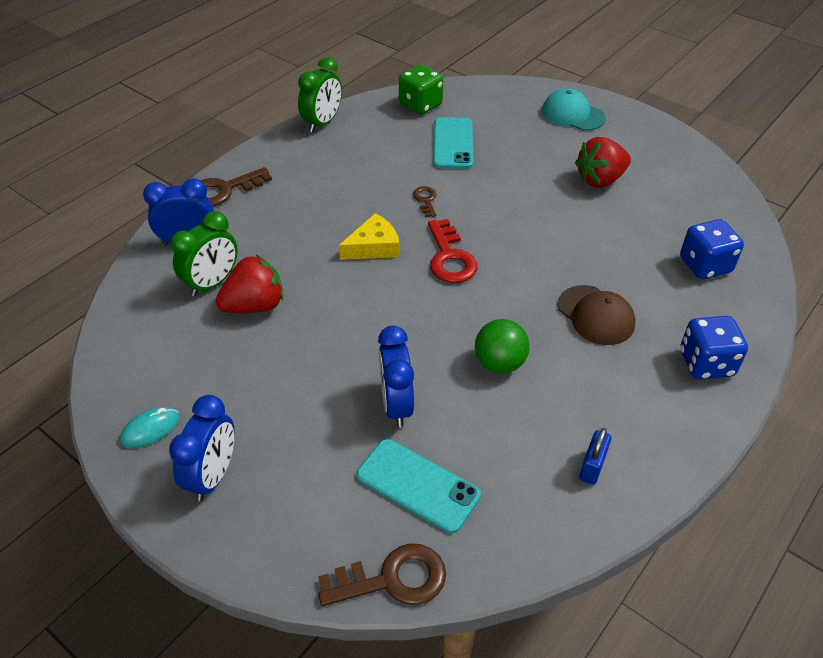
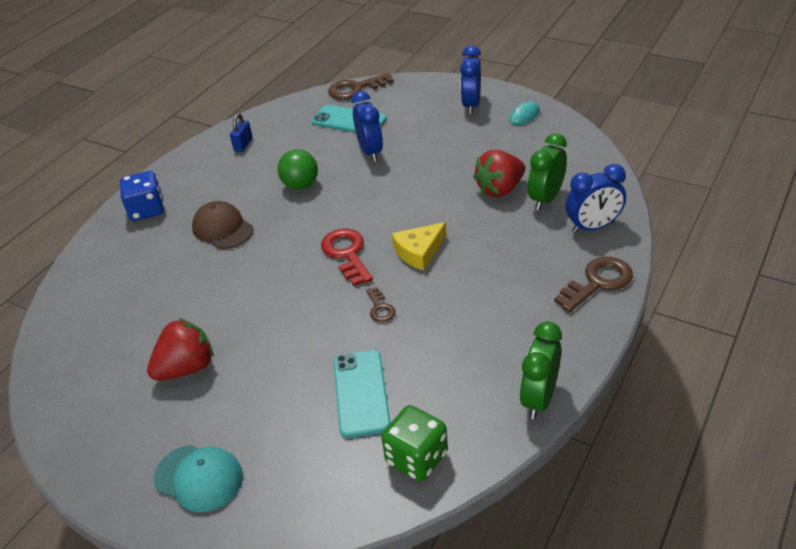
camera: 175 degrees right, 5 degrees down
(705, 265) = (112, 286): blue dice -> none

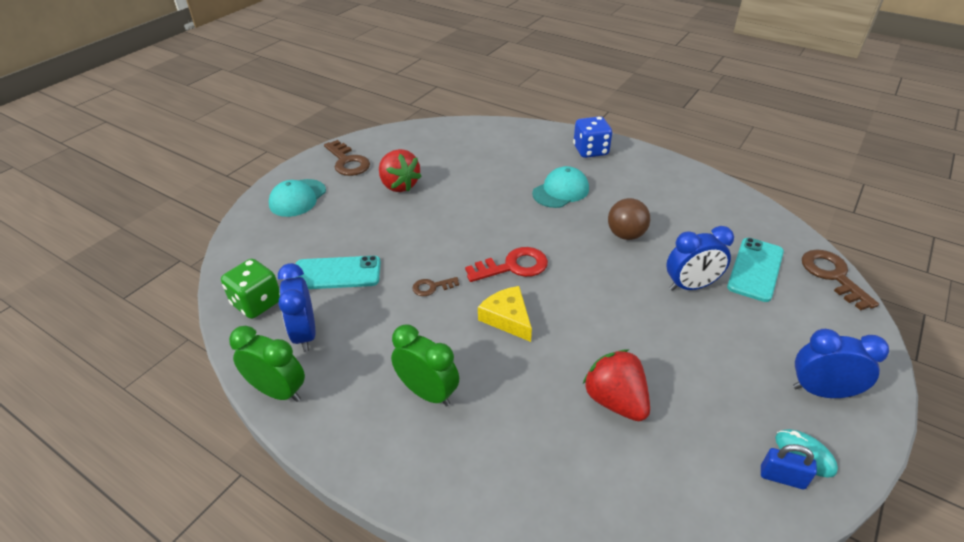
camera: 90 degrees right, 0 degrees up
(222, 228) = (561, 191): brown cap -> turquoise cap
(243, 145) = (695, 195): blue padlock -> blue padlock (782, 477)
(301, 185) = (625, 235): green ball -> brown ball
(546, 199) = (593, 449): green clock -> green clock (427, 393)
(593, 227) = (528, 494): blue clock -> blue clock (305, 334)
(598, 282) = (422, 477): brown key -> brown key (347, 162)

